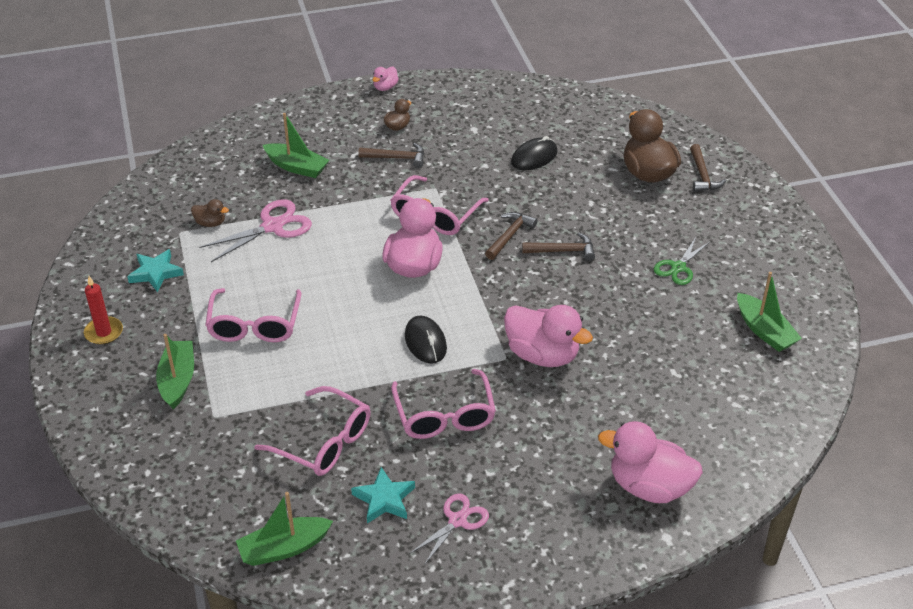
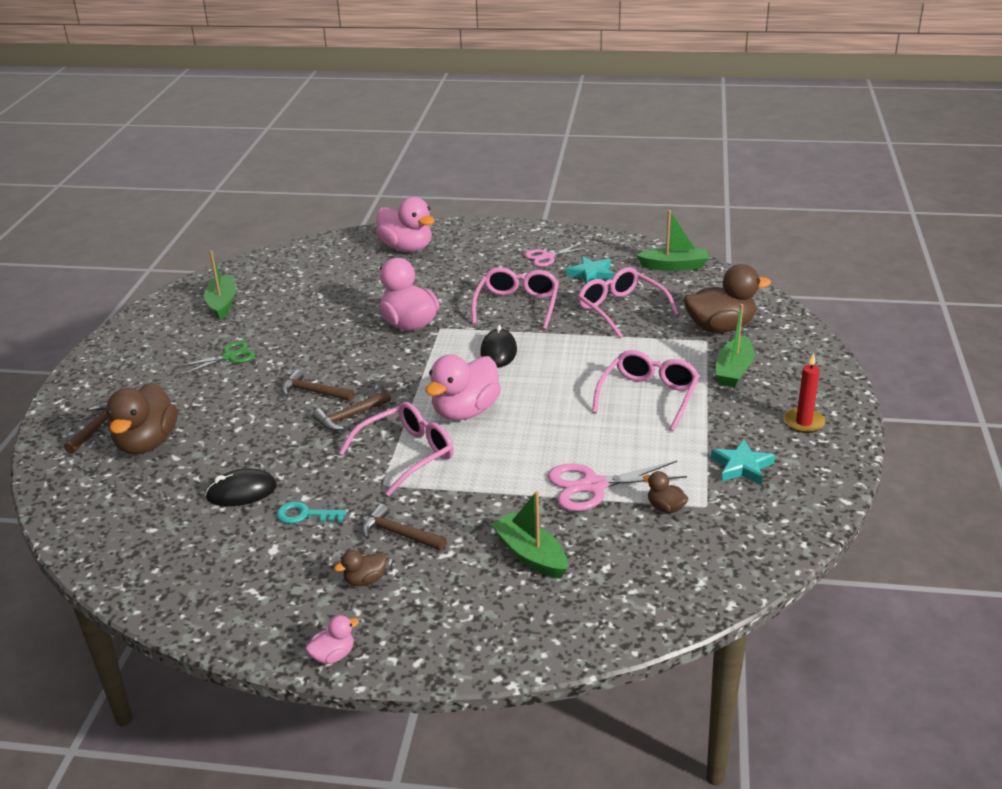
camera: 155 degrees left, 10 degrees down
(202, 442) = (720, 327): none -> brown duck
(473, 154) = (305, 515): none -> turquoise key

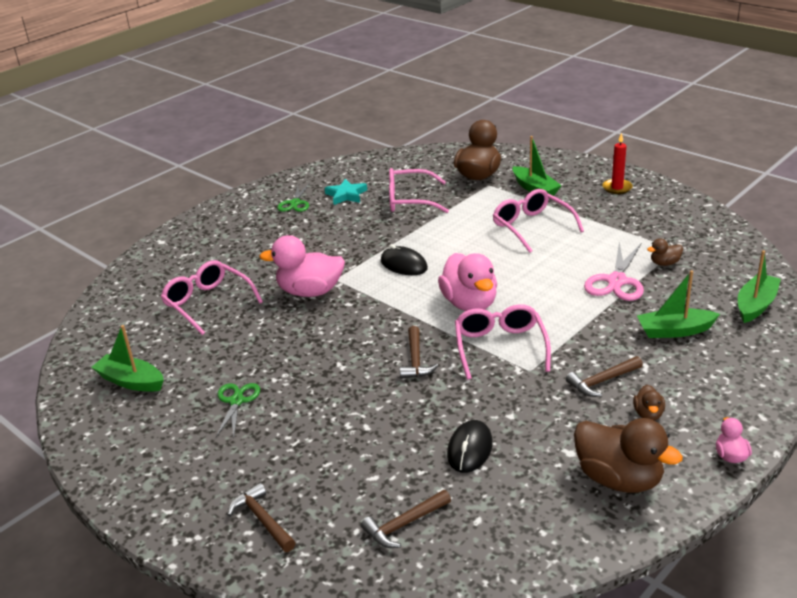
camera: 55 degrees left, 0 degrees up
(146, 443) = (329, 491): brown duck -> brown duck (619, 479)
(305, 515) = (535, 422): turquoise key -> none
(313, 392) = (356, 368): brown hammer -> brown hammer (404, 524)
(407, 248) = (184, 257): pink duck -> none
(517, 306) = (349, 237): pink glasses -> pink glasses (208, 303)
(547, 257) = (295, 203): pink scissors -> green scissors
(674, 266) = (379, 163): green boat -> green boat (755, 305)
(742, 466) = (644, 223): turquoise star -> none

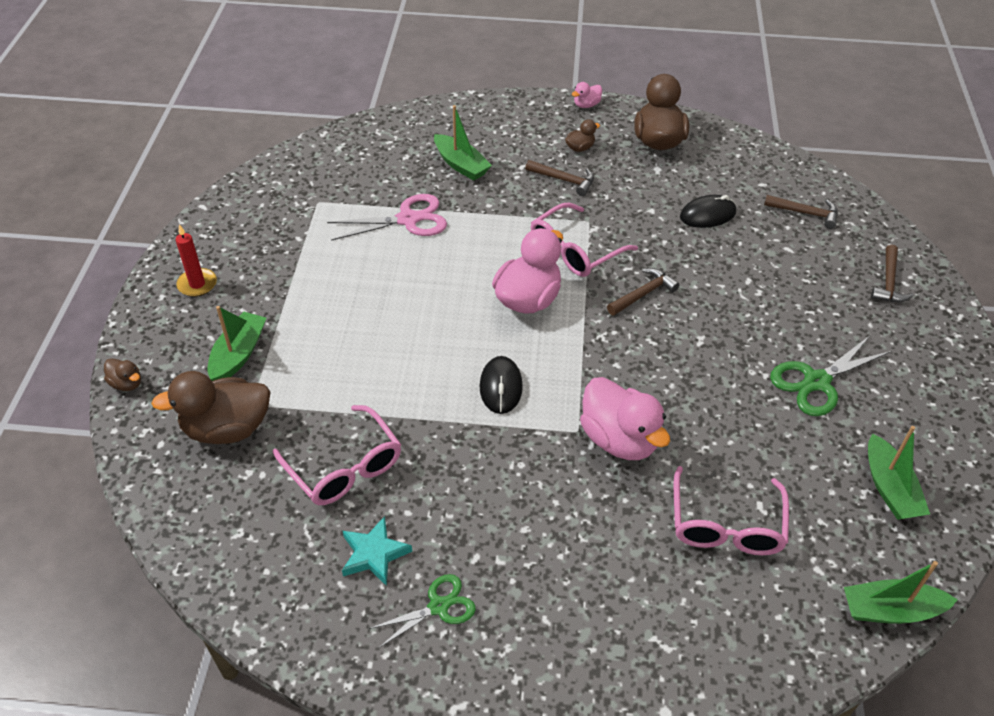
camera: 130 degrees left, 15 degrees up
(236, 401) = (816, 382): green scissors -> green scissors, size x1.52
(532, 227) = (340, 317): pink glasses -> none
(664, 263) = (351, 201): brown duck -> brown duck (127, 383)
(755, 305) = (385, 135): green boat -> green boat (891, 610)

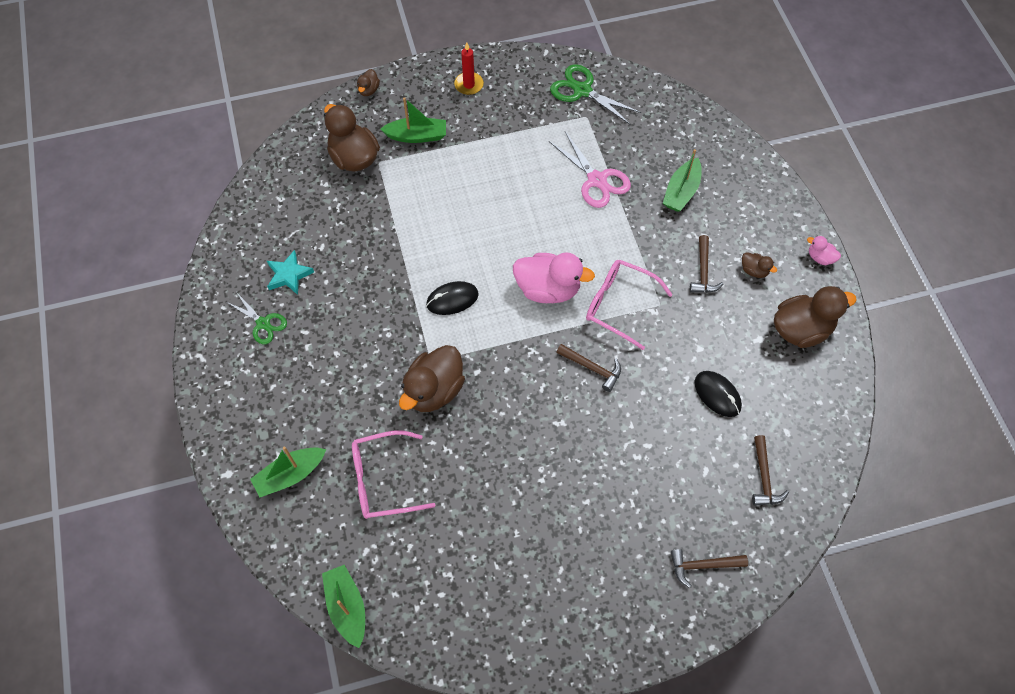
camera: 70 degrees right, 15 degrees up
(344, 466) = (348, 232): pink glasses -> none
(619, 439) = (434, 390): pink duck -> brown duck
(816, 382) = (550, 521): green scissors -> green scissors (582, 90)
(889, 488) = (459, 593): green boat -> green boat (290, 475)

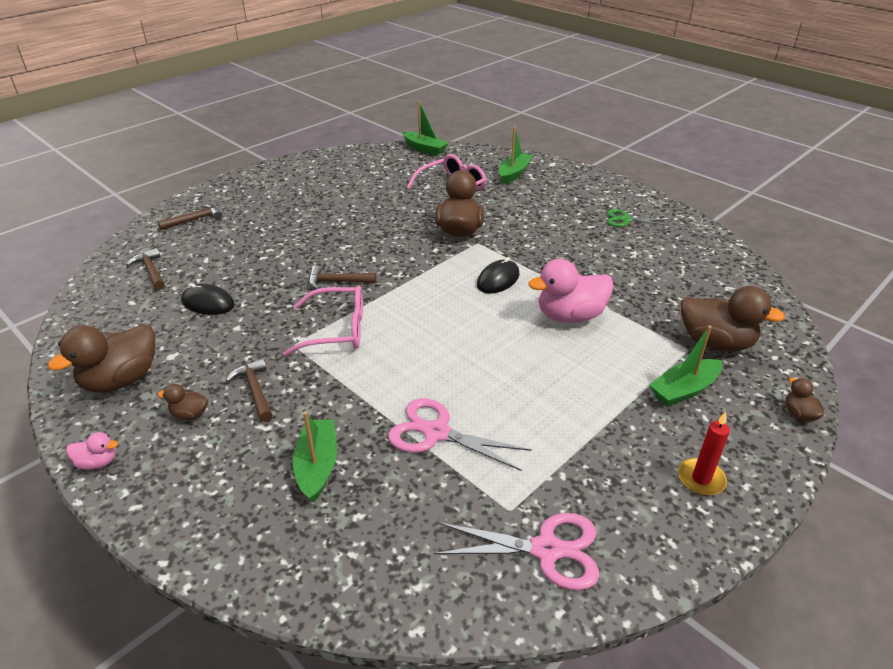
camera: 150 degrees right, 25 degrees down
(289, 275) = (647, 248): turquoise star -> none
(548, 289) = (417, 316): pink duck -> pink duck (570, 316)
(582, 90) = (546, 550): green scissors -> pink scissors

